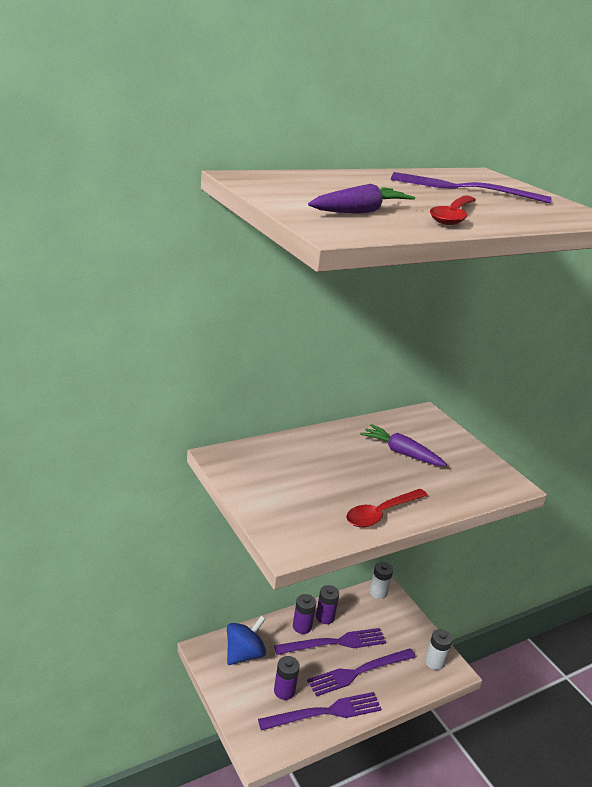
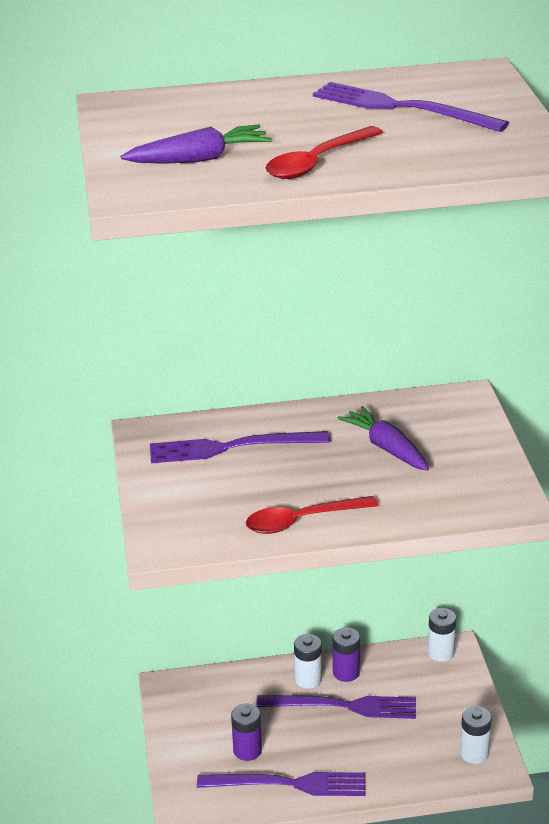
camera: 25 degrees right, 5 degrees up
(244, 654) = (215, 699): blue spinning top -> none
(302, 626) = (308, 679): purple battery -> white battery
(359, 672) = (358, 746): purple fork -> purple fork (231, 447)

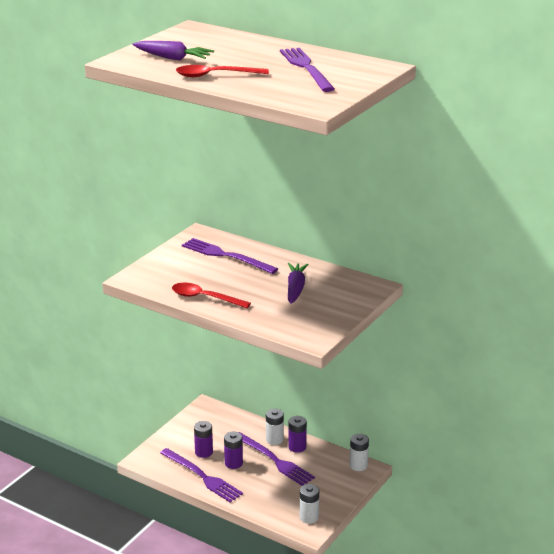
camera: 40 degrees right, 5 degrees down
(302, 741) = (233, 463): none -> purple battery

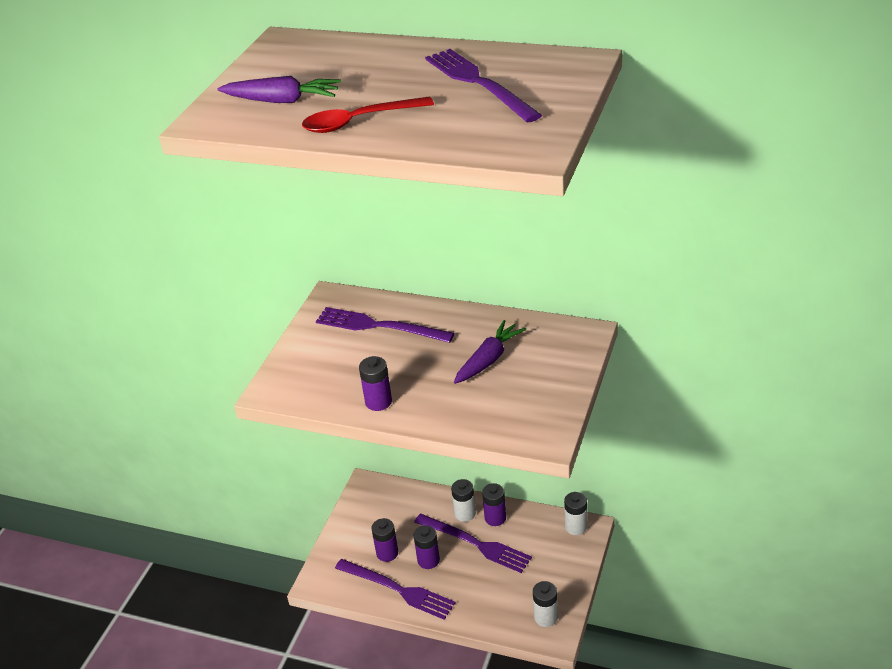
camera: 10 degrees left, 10 degrees up
(204, 298) = (378, 402): red spoon -> purple battery
(295, 288) = (488, 360): purple carrot -> purple carrot turned 45 degrees clockwise

